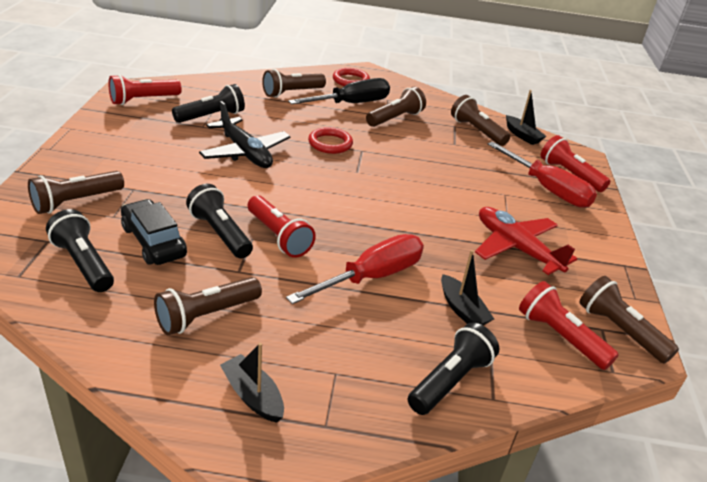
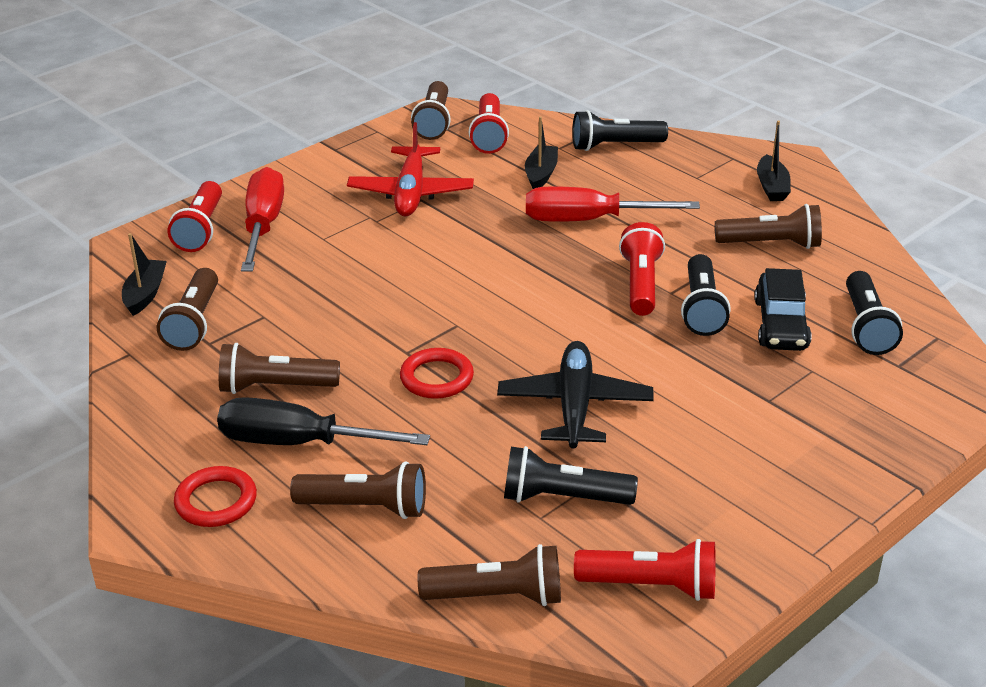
camera: 135 degrees left, 0 degrees up
(76, 202) = (850, 405): brown flashlight -> brown flashlight (498, 596)

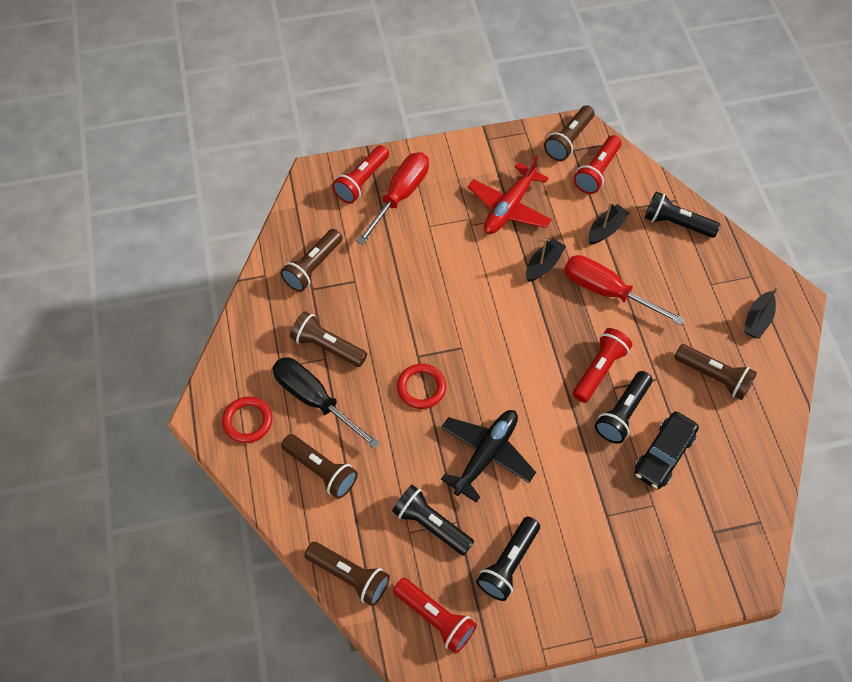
camera: 30 degrees right, 25 degrees up
(145, 294) = (299, 227): black boat -> black boat (543, 265)
(866, 327) = (719, 487): black flashlight -> black flashlight (508, 564)

